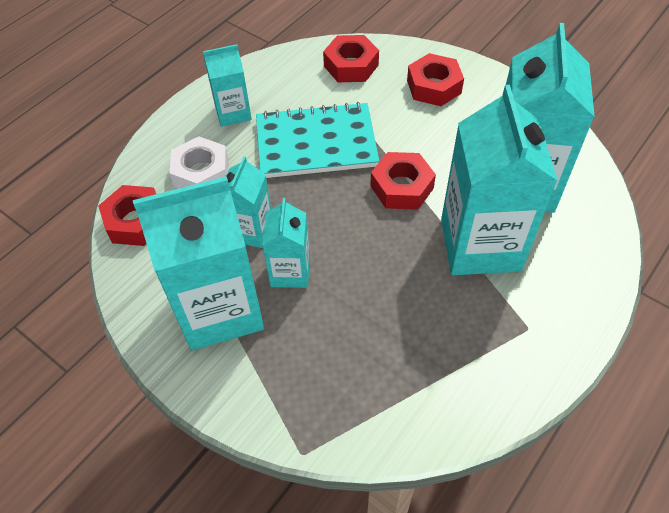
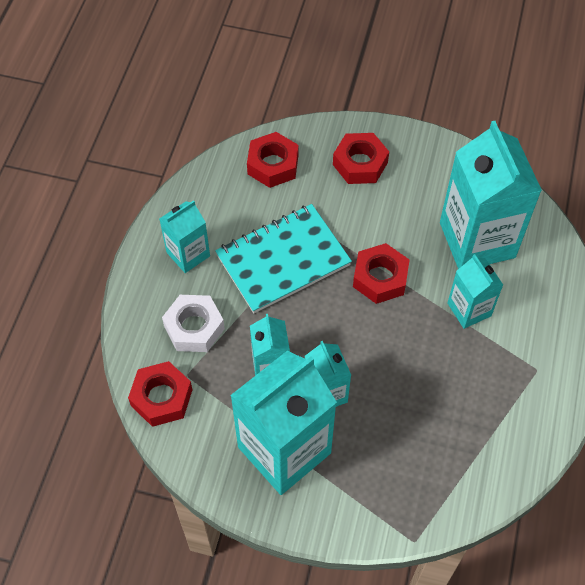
camera: 25 degrees left, 5 degrees up
(480, 244) = (469, 309): turquoise carton -> turquoise carton, size x0.52

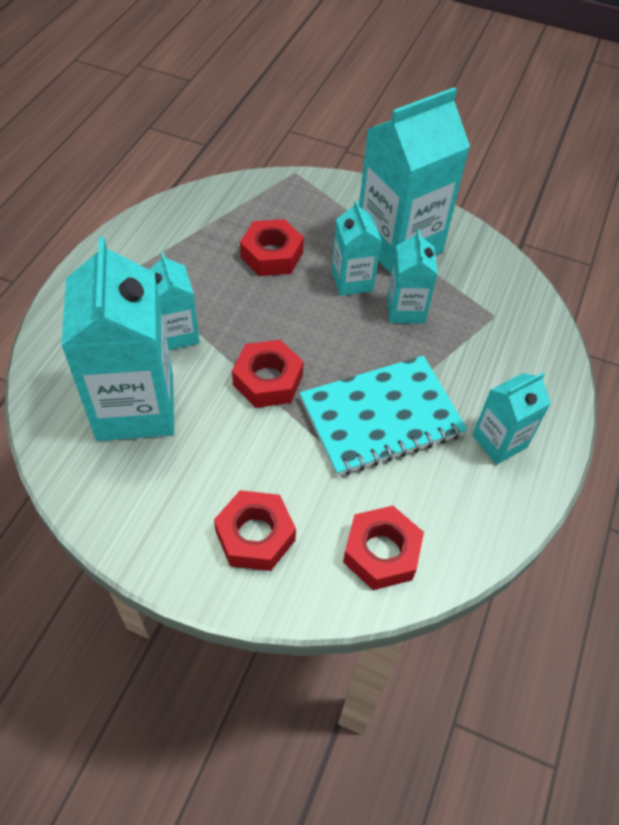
camera: 175 degrees left, 5 degrees down
(161, 398) = (519, 300): red nut -> red nut (272, 255)
(194, 327) = (488, 359): white nut -> none

